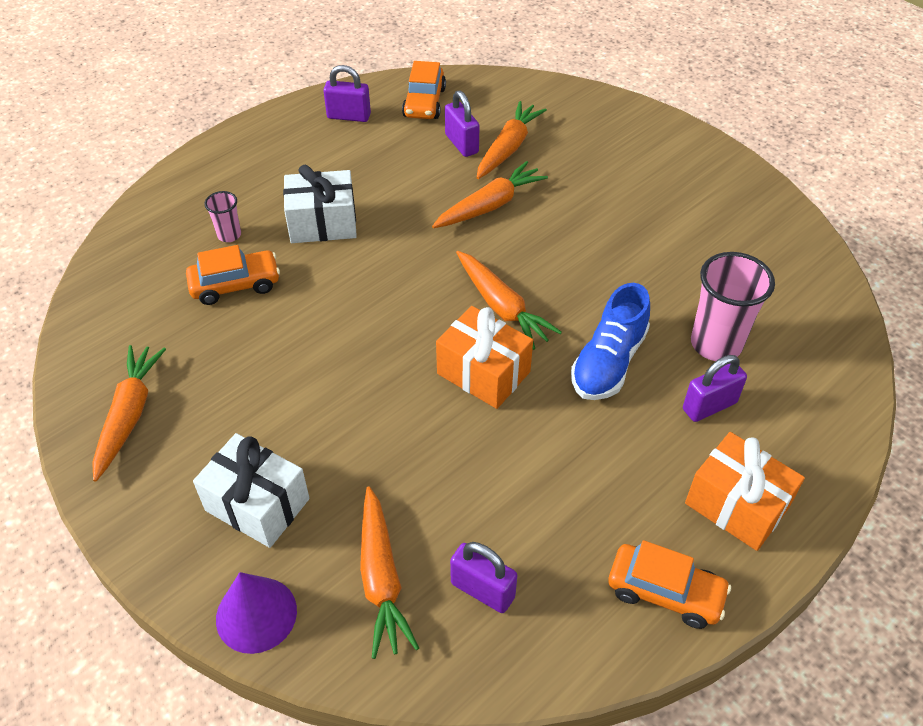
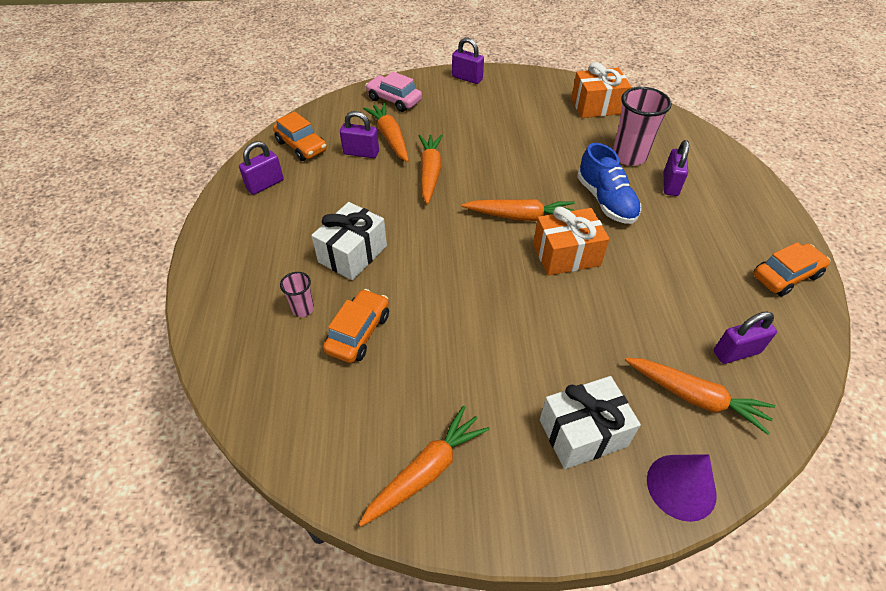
camera: 50 degrees left, 0 degrees up
(129, 415) = (426, 471): orange carrot -> orange carrot turned 90 degrees clockwise
(570, 114) = (394, 100): none -> pink car
(681, 140) = (467, 78): none -> purple padlock
(736, 505) = (745, 215): orange gift -> orange gift (597, 106)

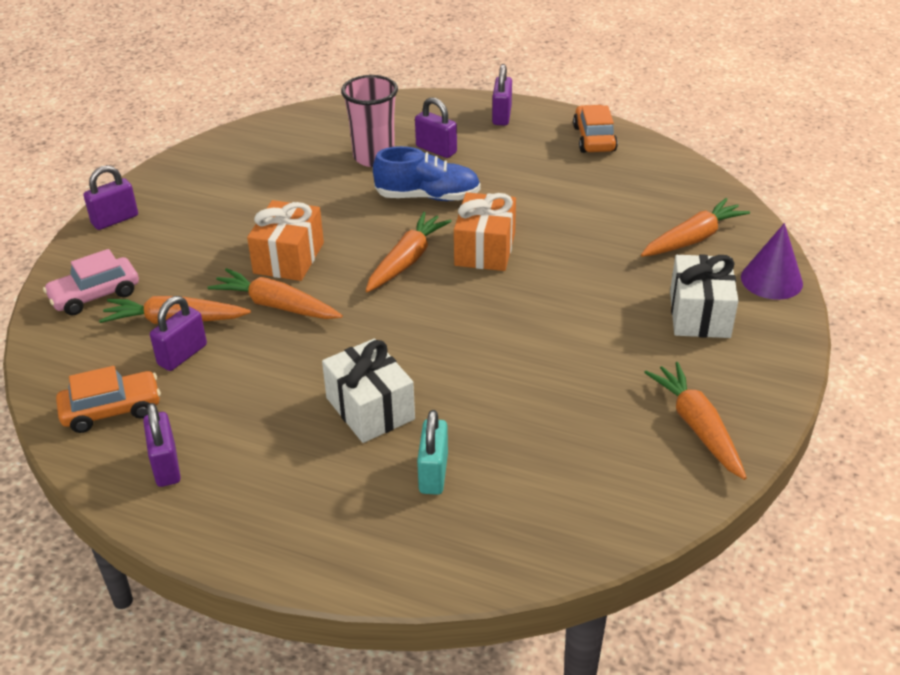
camera: 65 degrees left, 10 degrees down
(303, 309) = (433, 473): pink cup -> turquoise padlock
(358, 333) = (499, 433): orange car -> none
(597, 106) = (271, 146): orange gift -> orange gift (288, 258)
(736, 352) = (659, 199): purple padlock -> purple padlock (501, 116)

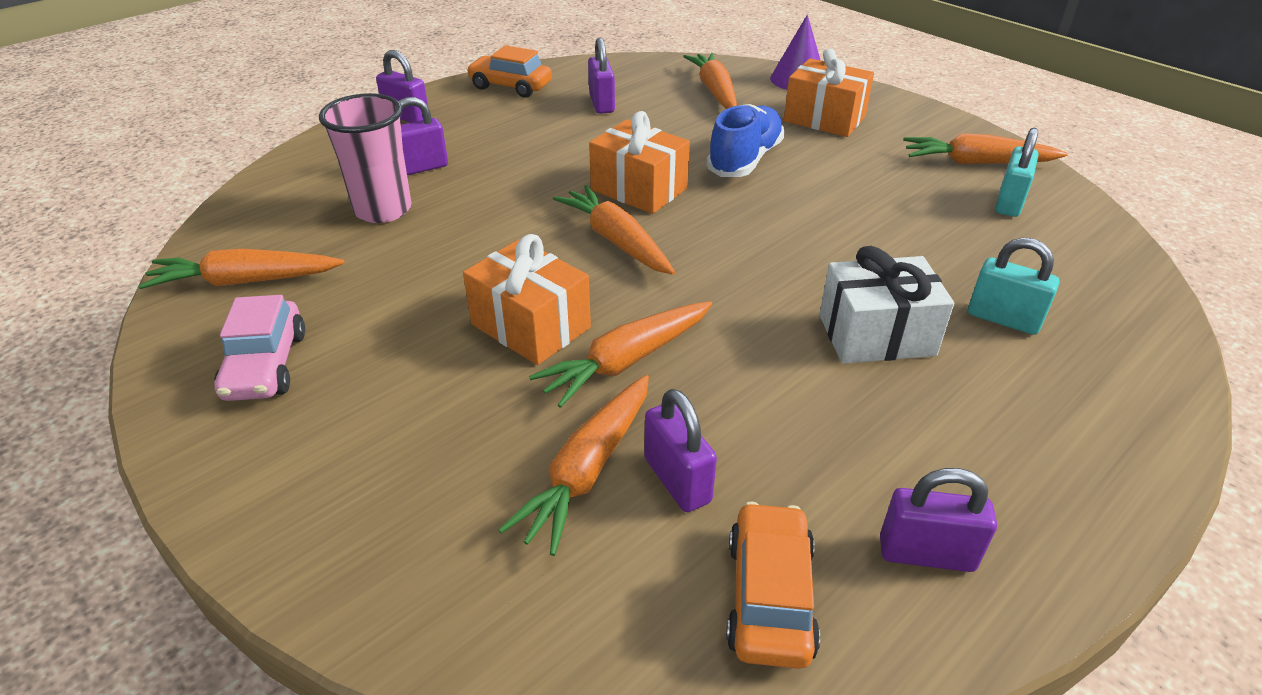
camera: 65 degrees left, 0 degrees up
(95, 295) = (443, 559): pink car -> pink car (266, 365)
(115, 220) = (246, 488): purple padlock -> purple padlock (602, 104)
(268, 145) = (245, 281): none -> orange carrot
(428, 197) = (506, 196): blue shoe -> blue shoe (745, 160)
(632, 458) = (1009, 202): none -> turquoise padlock
(699, 314) = (824, 119): white gift -> orange gift

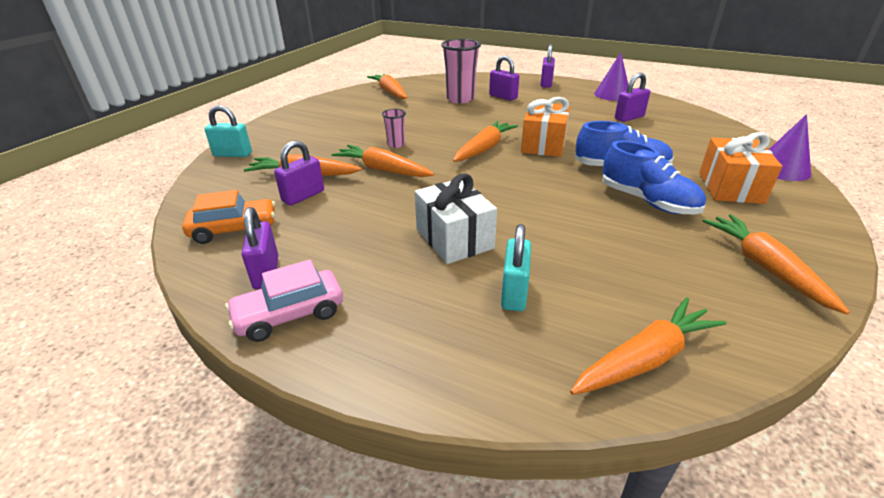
camera: 70 degrees right, 5 degrees down
(266, 365) = (342, 108): pink car -> pink car (289, 314)
(510, 86) = (612, 94): orange car -> purple cone
(530, 326) = (396, 145): orange gift -> pink cup
(714, 91) = (705, 144): orange carrot -> orange carrot (645, 358)
(834, 173) = (647, 201): none -> blue shoe
(1009, 202) = (710, 290): turquoise padlock -> turquoise padlock (233, 154)

